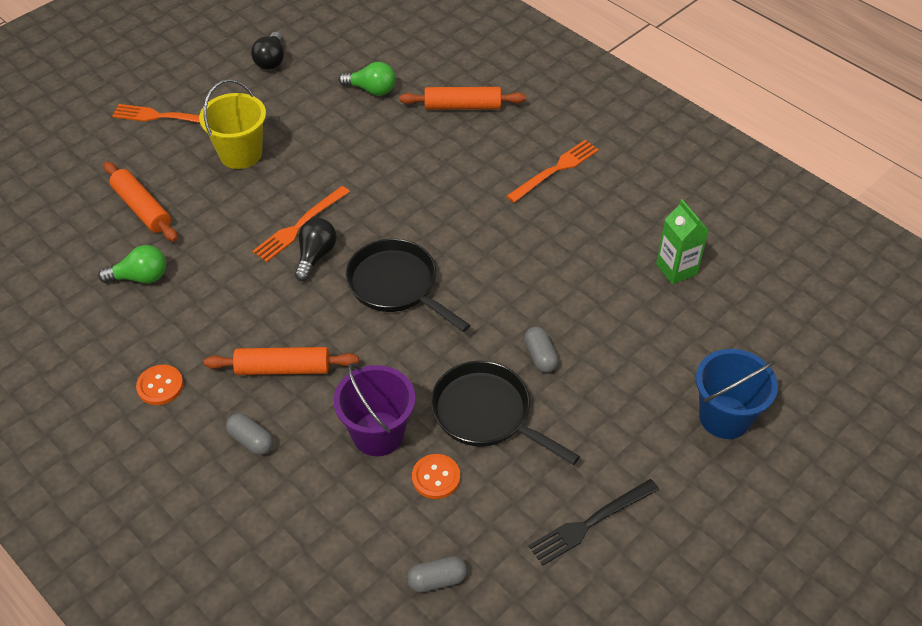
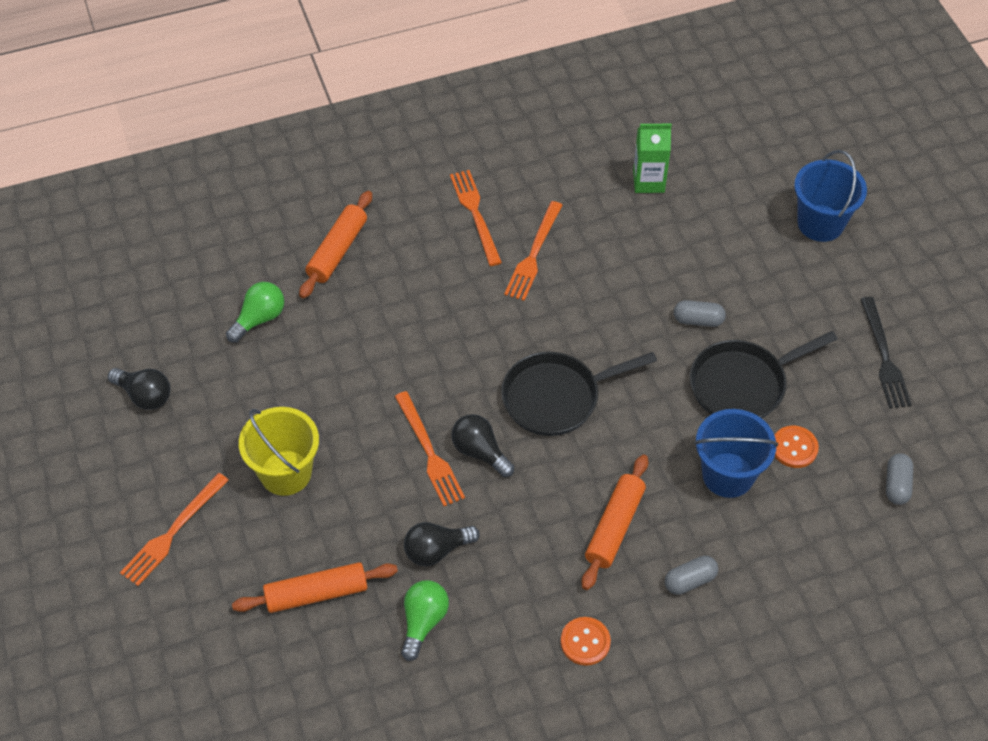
camera: 65 degrees left, 5 degrees up
(209, 262) = (436, 550): none -> black light bulb
(378, 434) = (728, 475): purple bucket -> blue bucket
(538, 220) = (533, 254): none -> orange fork

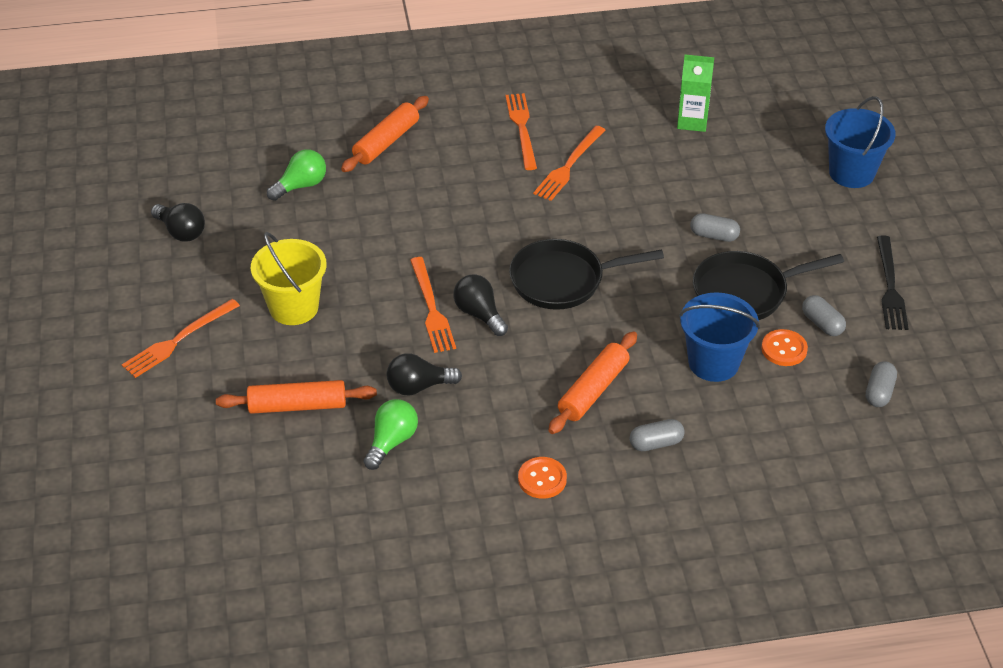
camera: 10 degrees right, 10 degrees down
(826, 411) = (822, 324): none -> grey capsule

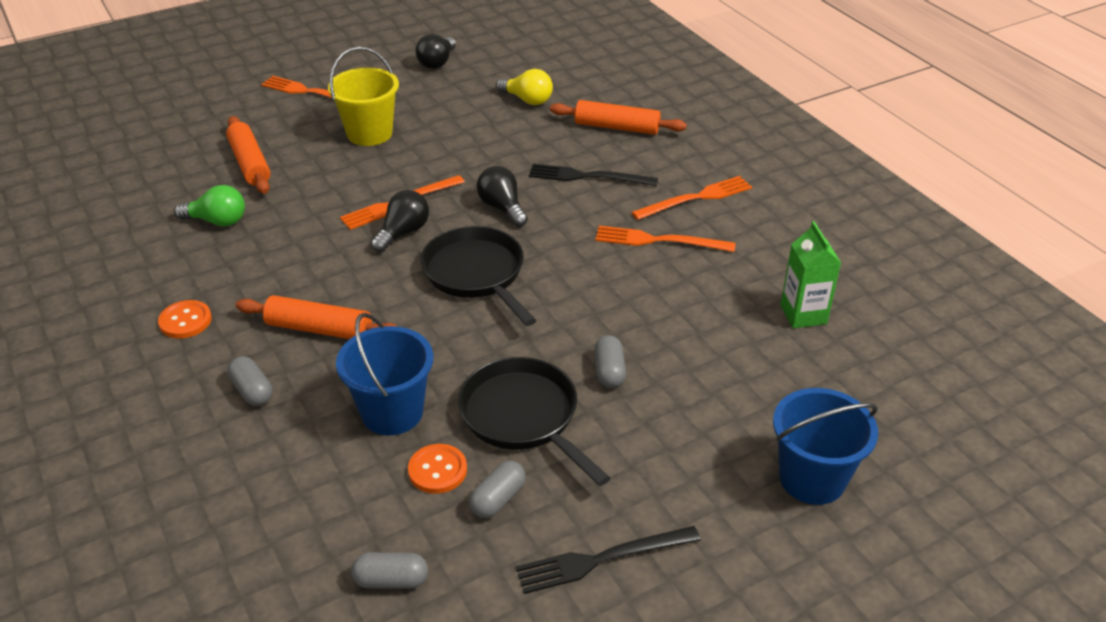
camera: 70 degrees right, 5 degrees down
(301, 186) = (527, 100): green light bulb -> yellow light bulb
(418, 386) = (292, 220): black light bulb -> black light bulb (502, 208)
(455, 180) = (587, 177): none -> black fork

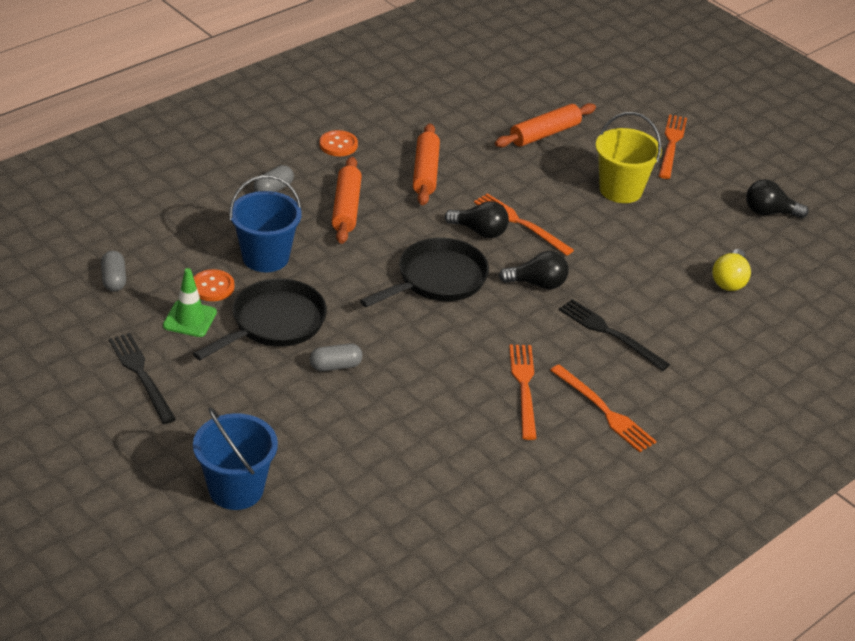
camera: 75 degrees right, 0 degrees up
(217, 221) = (460, 134): green light bulb -> none
(498, 499) = (190, 319): grey capsule -> green traffic cone
(502, 208) = (537, 283): black light bulb -> black light bulb turned 45 degrees clockwise
(587, 177) = (610, 333): black fork -> black fork turned 45 degrees counterclockwise
(617, 127) = (708, 347): orange rolling pin -> orange rolling pin (425, 172)
(803, 314) = (443, 488): green carton -> none

